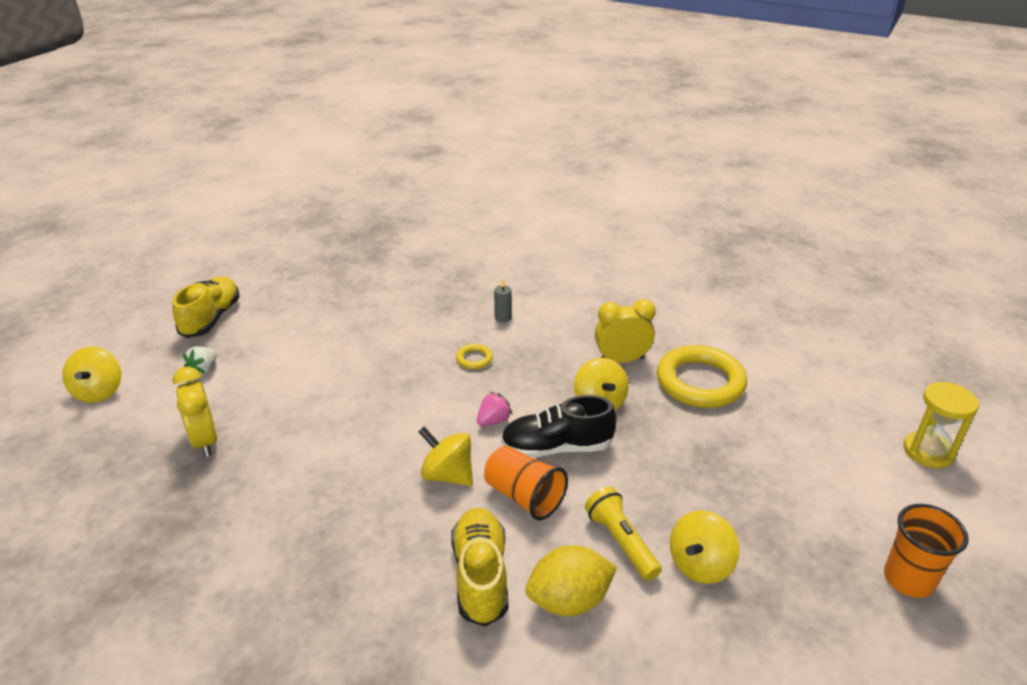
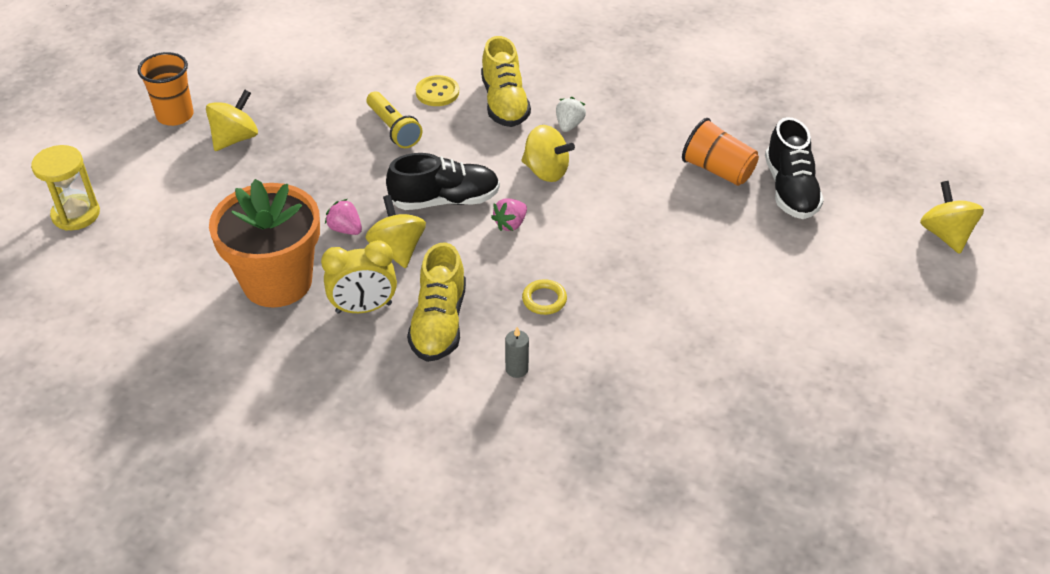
camera: 175 degrees right, 10 degrees up
(204, 369) = (855, 268): white strawberry -> white strawberry (569, 125)
(205, 441) = (790, 189): yellow clock -> black shoe
(211, 318) = (908, 345): yellow shoe -> yellow shoe (439, 323)
(524, 496) = (474, 157): orange cup -> orange cup (717, 170)
(569, 600) = (437, 92): yellow lemon -> yellow button
(651, 424) = (345, 229): none -> pink strawberry
(700, 382) = (277, 282): yellow ring -> orange flower pot
(700, 565) = (333, 117): yellow spinning top -> yellow spinning top (235, 138)

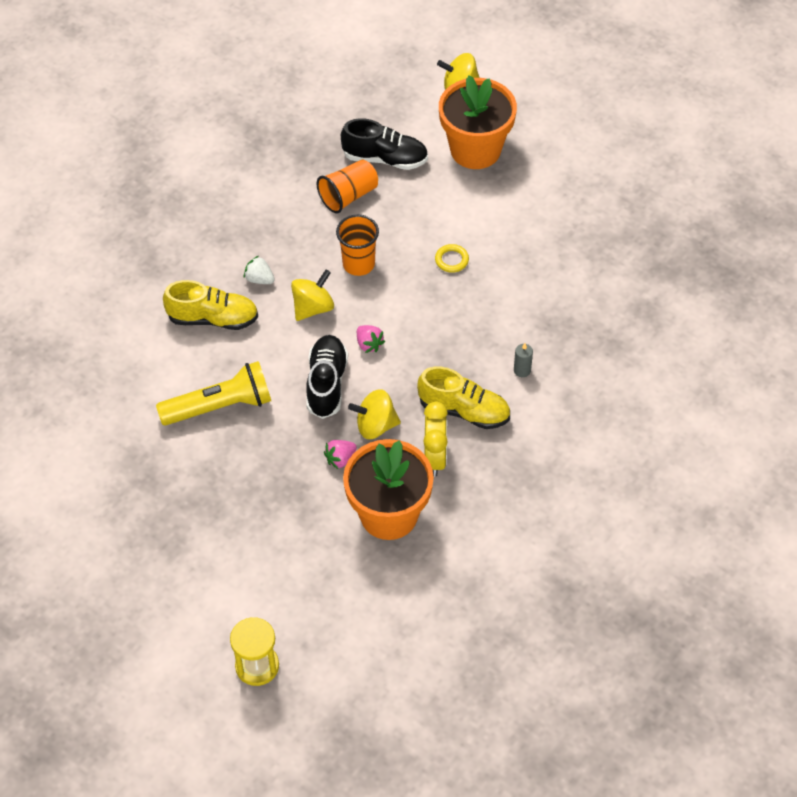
camera: 75 degrees left, 10 degrees up
(175, 115) = (138, 580): orange cup -> orange cup (358, 264)
(235, 138) = (190, 531): yellow spinning top -> none
(393, 129) = (220, 406): yellow flashlight -> yellow flashlight, size x1.52
(437, 92) = (179, 365): yellow button -> none
(544, 299) = (458, 339): yellow ring -> yellow ring (451, 260)
(851, 266) = (475, 150): none -> orange flower pot

